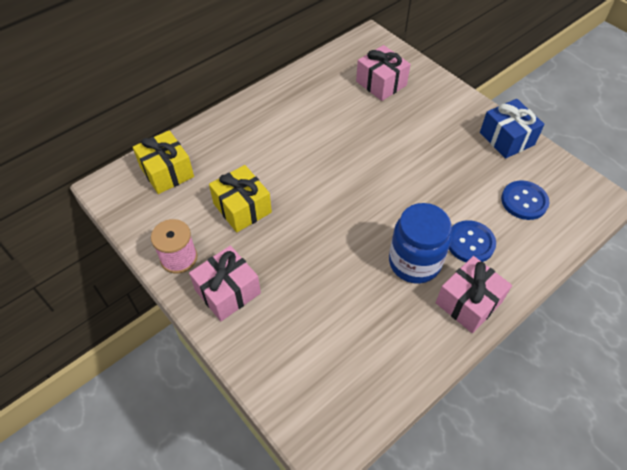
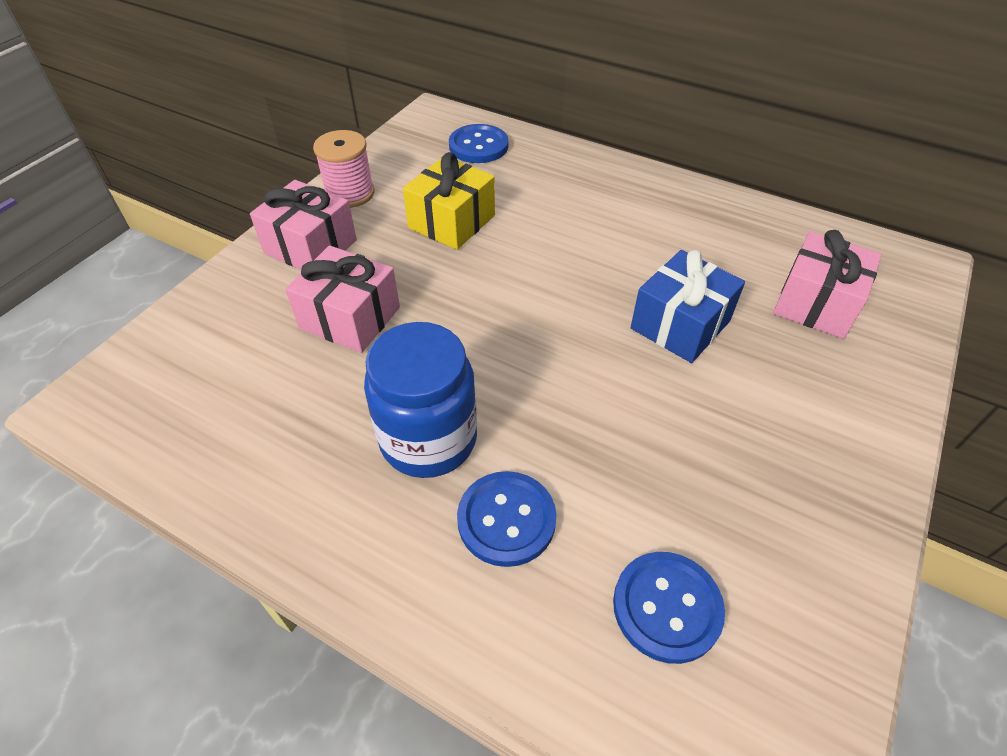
camera: 70 degrees right, 5 degrees down
(167, 172) = (478, 146): yellow gift -> blue button
(468, 302) = (366, 542): pink gift -> pink gift (350, 318)
(507, 138) = (833, 541): blue gift -> blue gift (680, 325)

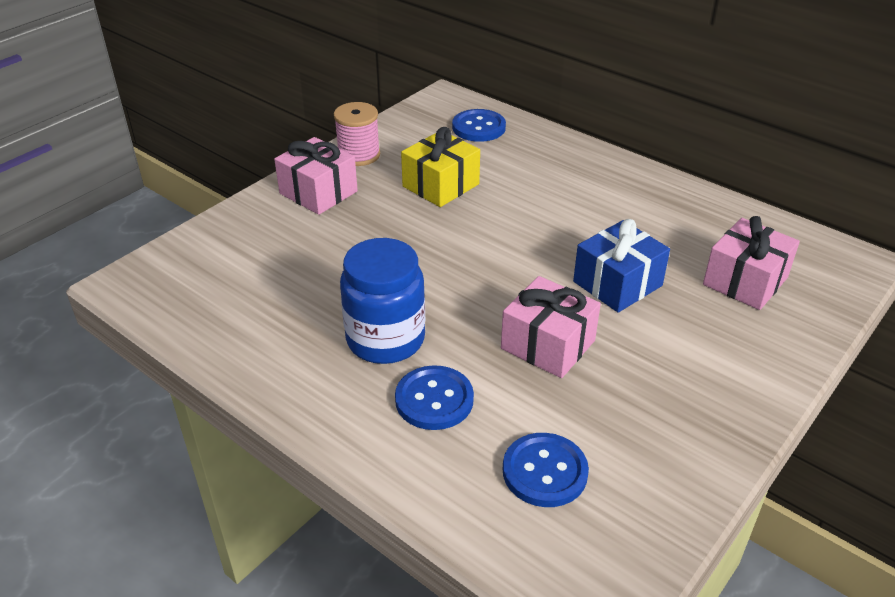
camera: 10 degrees right, 10 degrees down
(350, 318) = (340, 248): pink gift -> pink gift (548, 344)

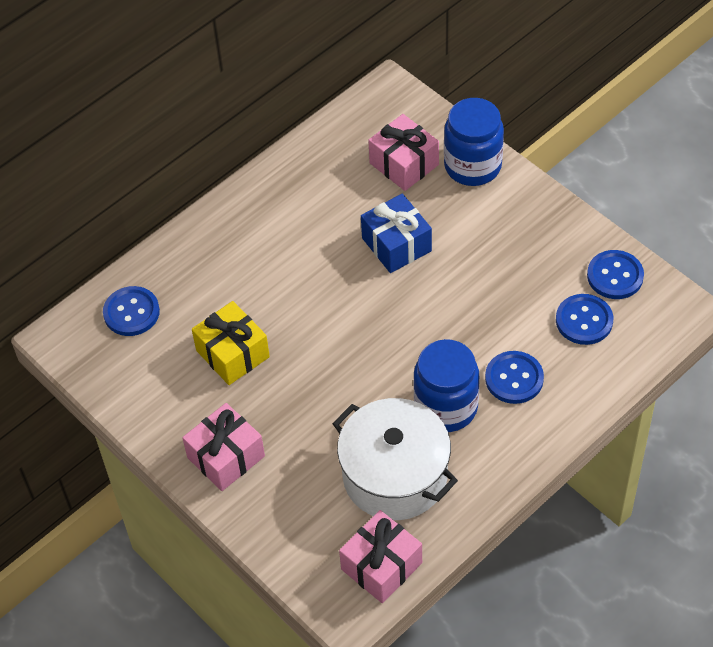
camera: 80 degrees left, 15 degrees up
(290, 304) = (395, 475): none -> white pot
(359, 155) = (163, 421): pink spool -> none
(548, 344) = (462, 301): pink gift -> pink gift (381, 566)
(638, 508) = (615, 276): none -> blue button
(774, 341) = (472, 166): none -> blue jar

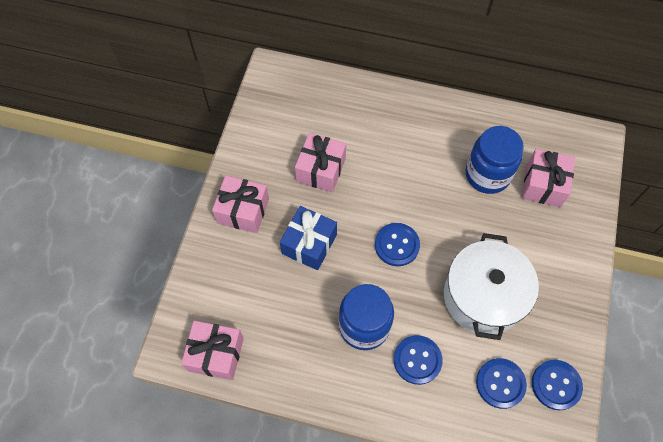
camera: 55 degrees right, 10 degrees up
(131, 312) = (314, 96): blue button -> blue button (397, 245)
(232, 353) = (321, 170): yellow gift -> pink gift
(395, 475) = (290, 323): white pot -> white pot (483, 296)
(396, 244) = (474, 218): blue gift -> blue gift (309, 244)
(472, 166) = (577, 230): blue jar -> blue jar (487, 174)

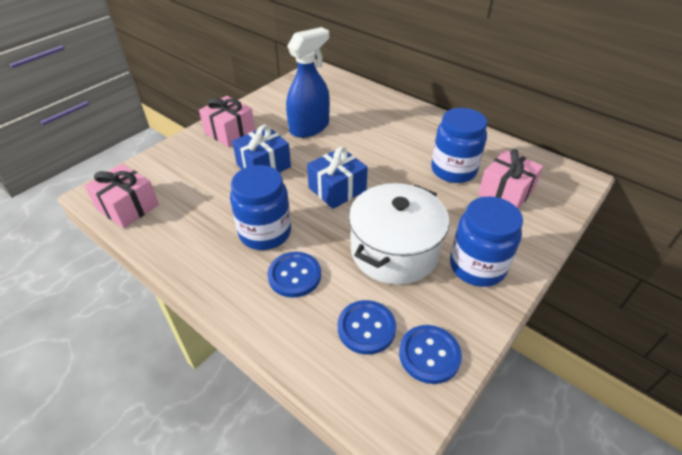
camera: 25 degrees right, 20 degrees down
(321, 170) = (309, 127): pink gift -> blue spray bottle
(397, 245) = (337, 189): blue button -> blue gift
(554, 283) = (477, 266): none -> blue jar

